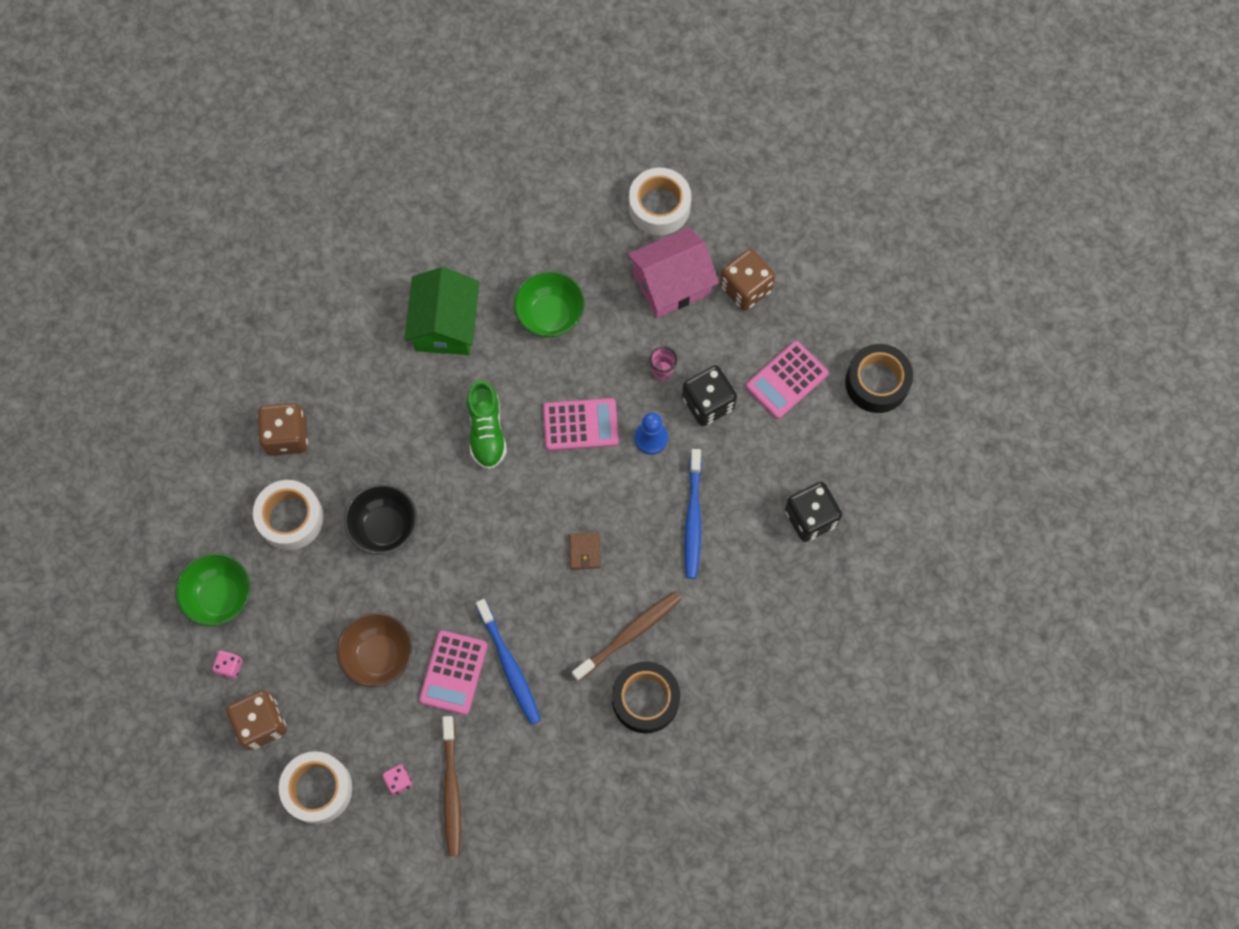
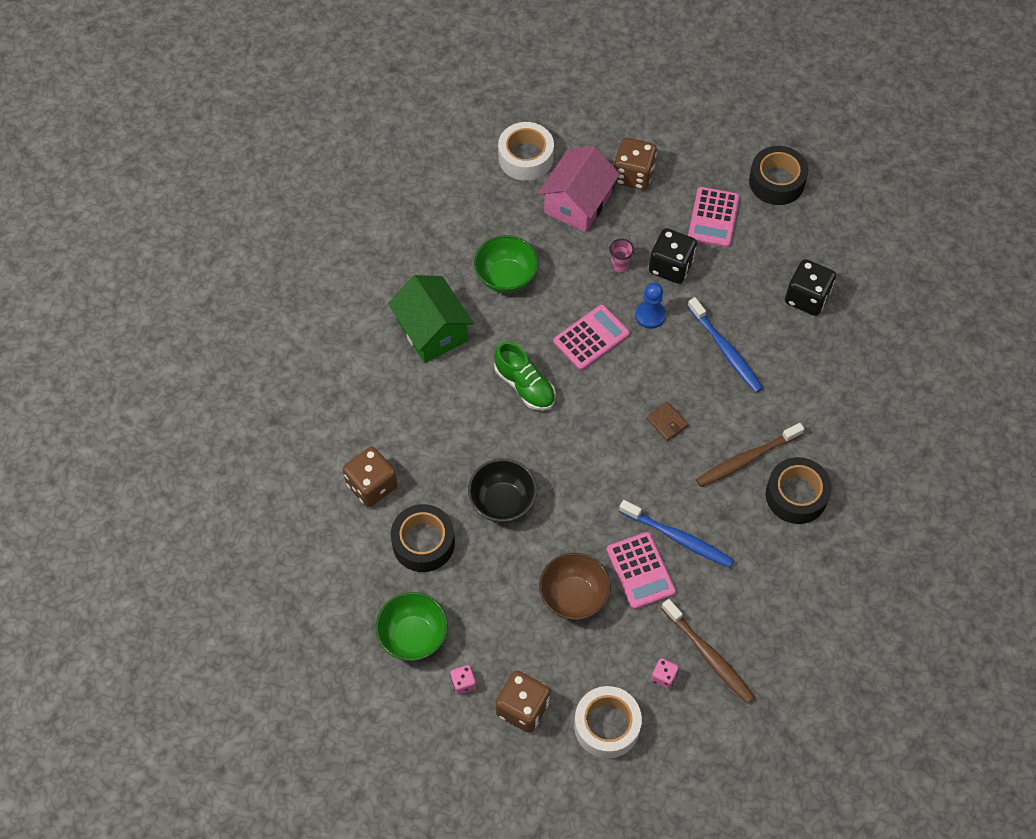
camera: 35 degrees left, 10 degrees down
(290, 518) = (423, 543): white tape -> black tape
(629, 635) = (747, 459): brown toothbrush -> brown toothbrush turned 135 degrees counterclockwise

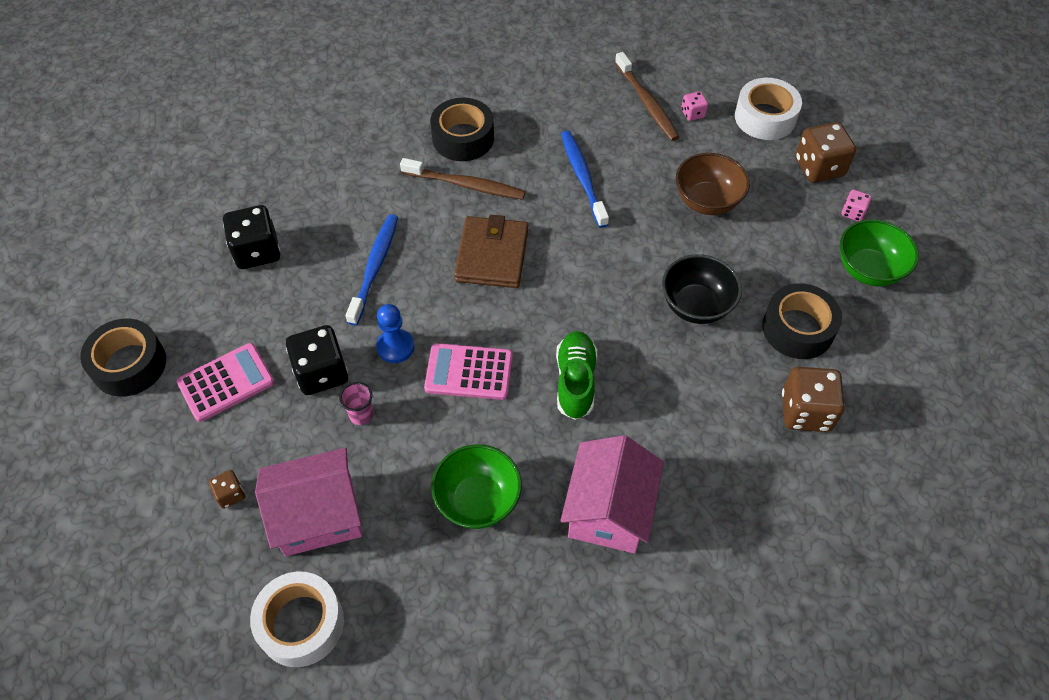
camera: 135 degrees left, 5 degrees down
(432, 331) = (609, 510): green house -> pink house
(633, 175) = (230, 494): brown dice -> brown dice, size x0.50
(640, 571) = (636, 180): pink calculator -> none
(667, 422) = (492, 255): brown wallet -> brown wallet, size x2.05
(708, 655) = (646, 102): brown toothbrush -> brown toothbrush turned 150 degrees clockwise

